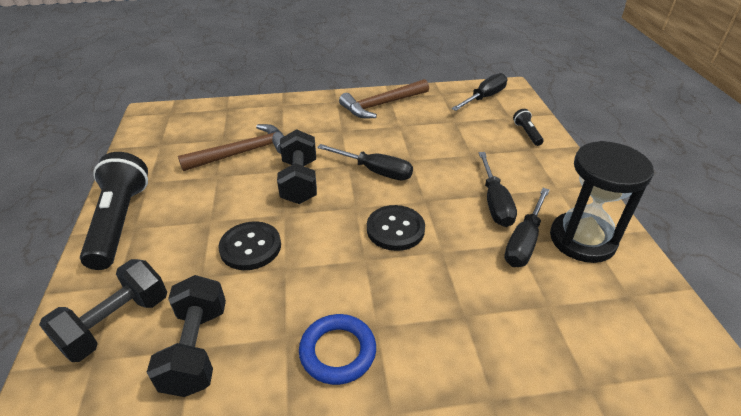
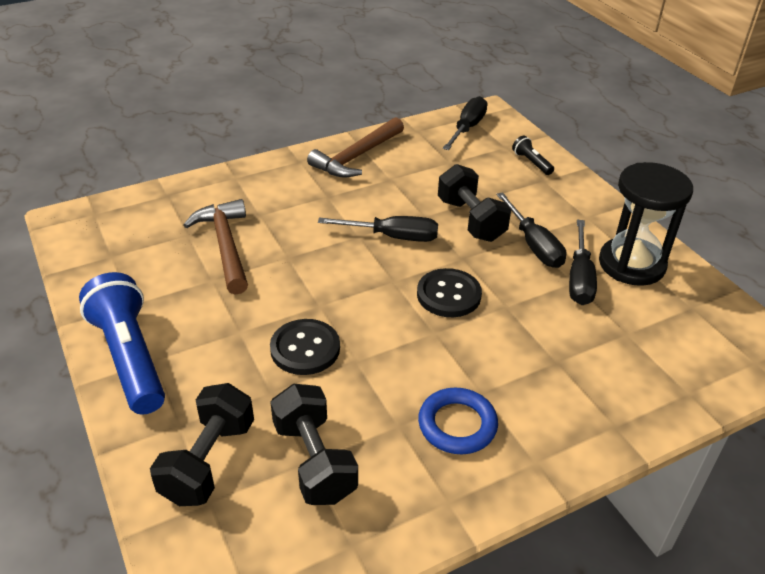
camera: 20 degrees left, 0 degrees up
(120, 222) = (130, 357): black flashlight -> blue flashlight
(243, 153) = (225, 246): brown hammer -> brown hammer turned 60 degrees counterclockwise
(299, 181) = (315, 266): black dumbbell -> black dumbbell (471, 220)

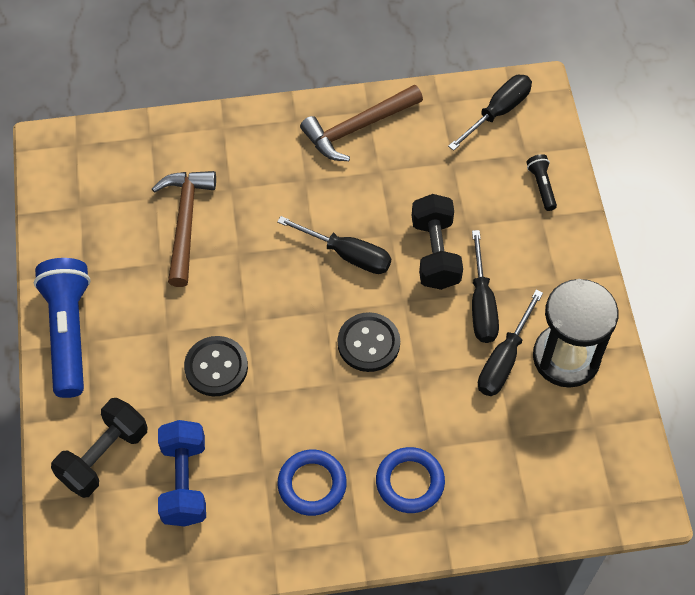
camera: 20 degrees right, 20 degrees up
(314, 461) = (184, 482): black dumbbell -> blue dumbbell
(556, 395) = (410, 482): none -> blue ring

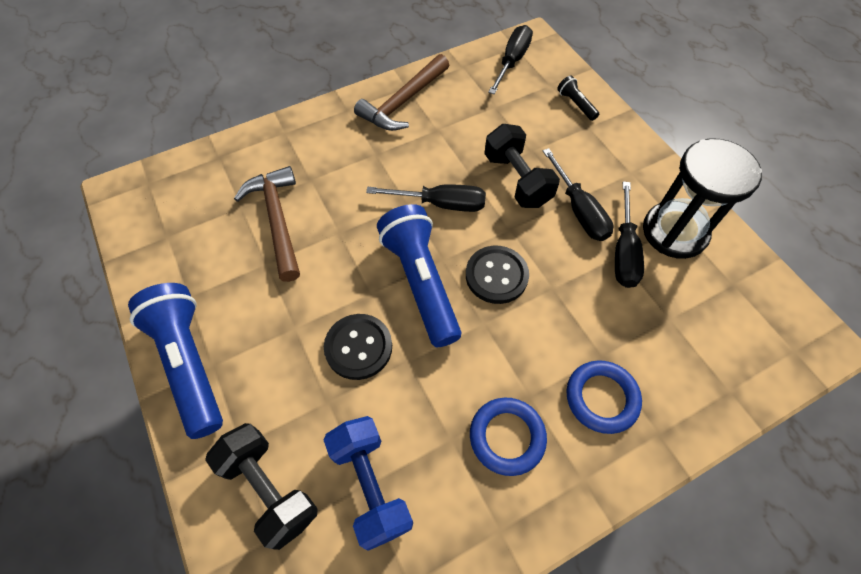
camera: 20 degrees left, 0 degrees up
(104, 456) = (270, 488): black dumbbell -> black dumbbell turned 60 degrees counterclockwise
(295, 326) = (421, 282): none -> blue flashlight

